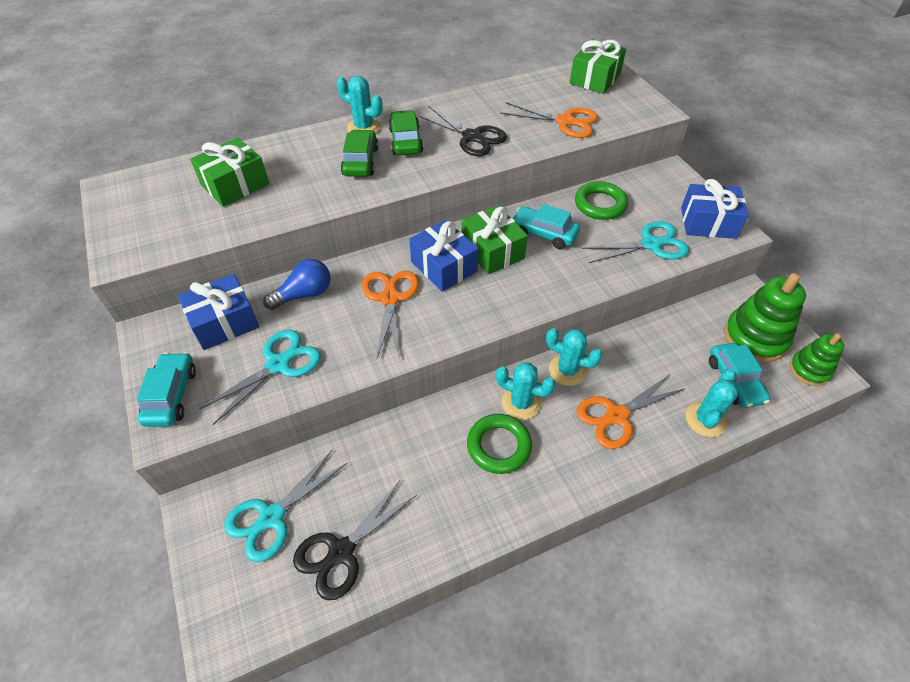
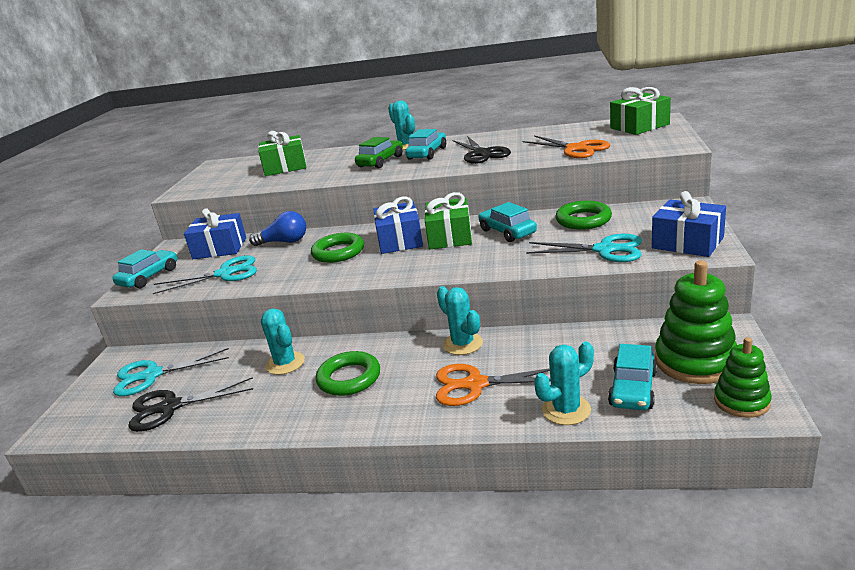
camera: 35 degrees right, 25 degrees down
(390, 298) = (338, 252): orange scissors -> green ring
(405, 141) = (427, 153): green car -> turquoise car
(521, 403) = (398, 356): turquoise cactus -> turquoise cactus (285, 363)

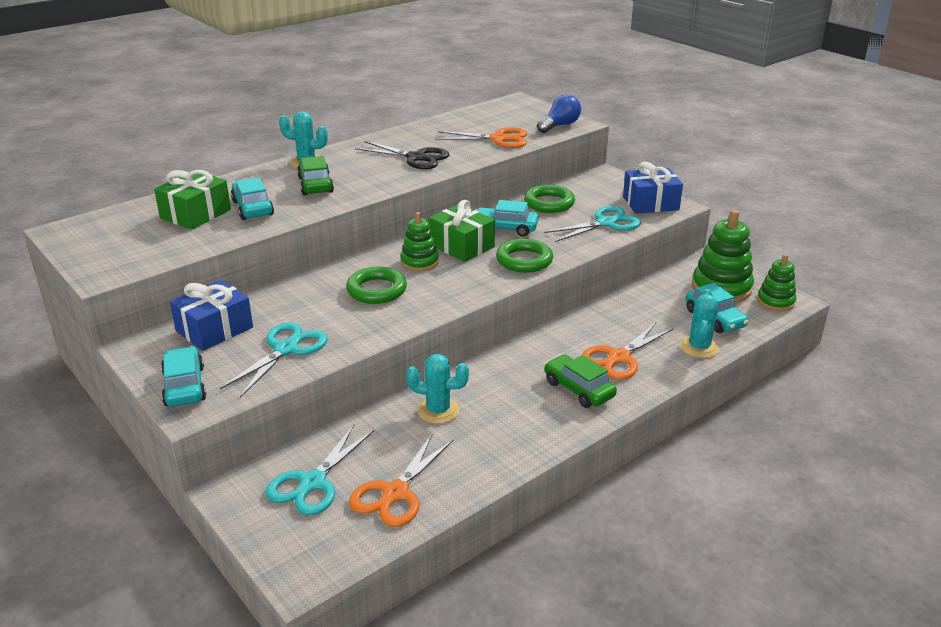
camera: 50 degrees left, 5 degrees up
(170, 407) = (395, 493): black scissors -> orange scissors
(284, 242) = (288, 299): blue light bulb -> blue light bulb (559, 125)
(349, 378) = (518, 395): green ring -> green ring (524, 260)
(397, 395) = (578, 389): none -> green car
(400, 240) = (419, 262): blue gift -> green stacking toy
(427, 153) = (353, 167): turquoise car -> turquoise car (252, 208)
(462, 344) = (561, 334): turquoise cactus -> none
(639, 126) = (513, 109): green gift -> none

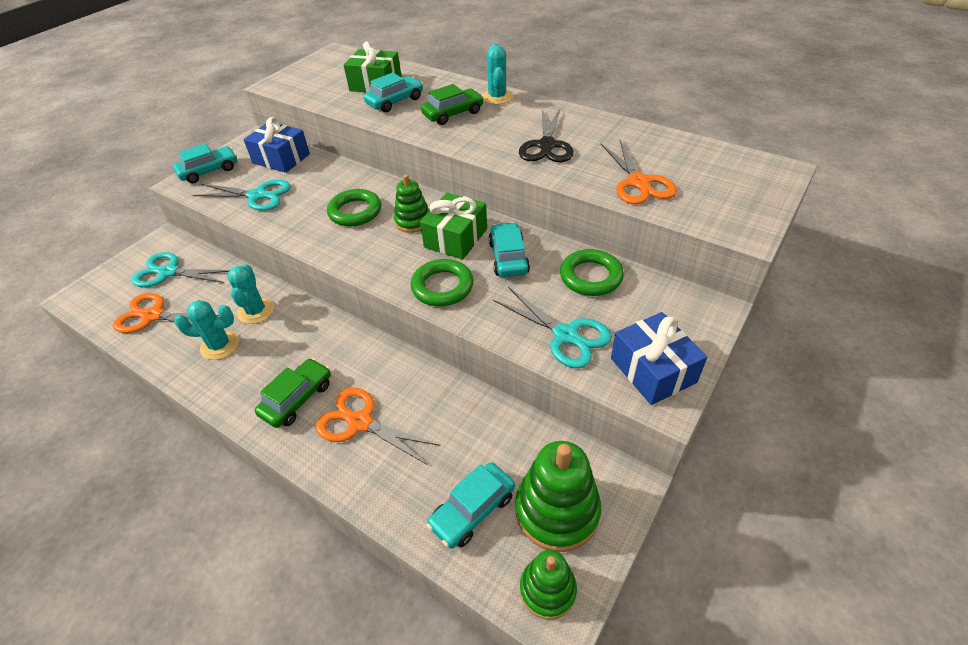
camera: 75 degrees right, 15 degrees up
(559, 125) = (725, 218): blue light bulb -> none
(699, 347) = (399, 499): turquoise cactus -> turquoise cactus (220, 345)

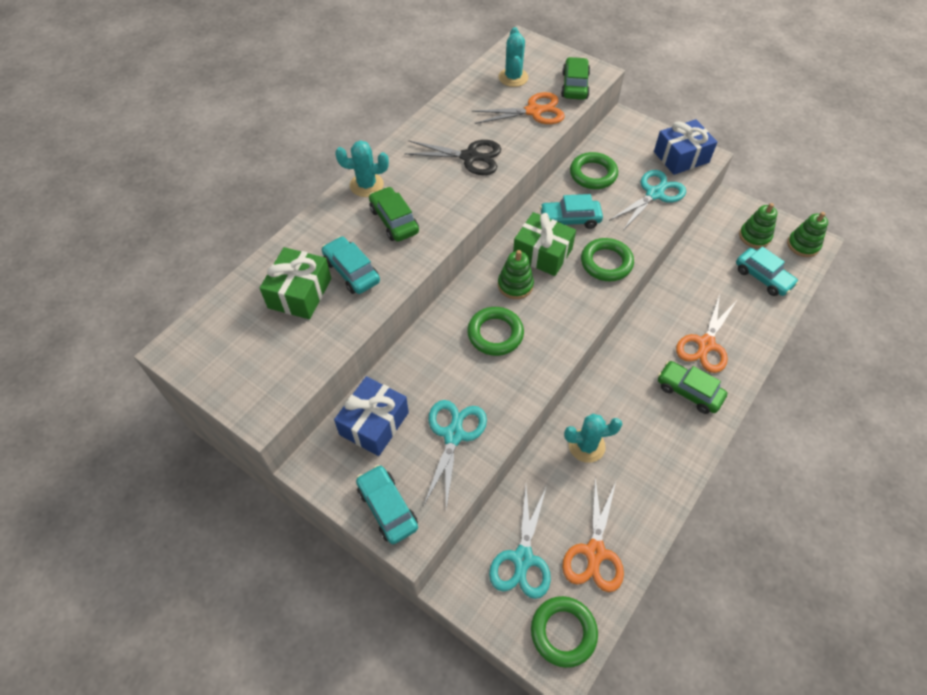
camera: 90 degrees left, 10 degrees up
(100, 296) = (563, 632): none -> green ring
(220, 345) = (634, 469): turquoise cactus -> turquoise cactus (513, 77)
(557, 510) = (754, 236): green stacking toy -> green stacking toy, size x0.61
(706, 213) = (574, 85): none -> green car

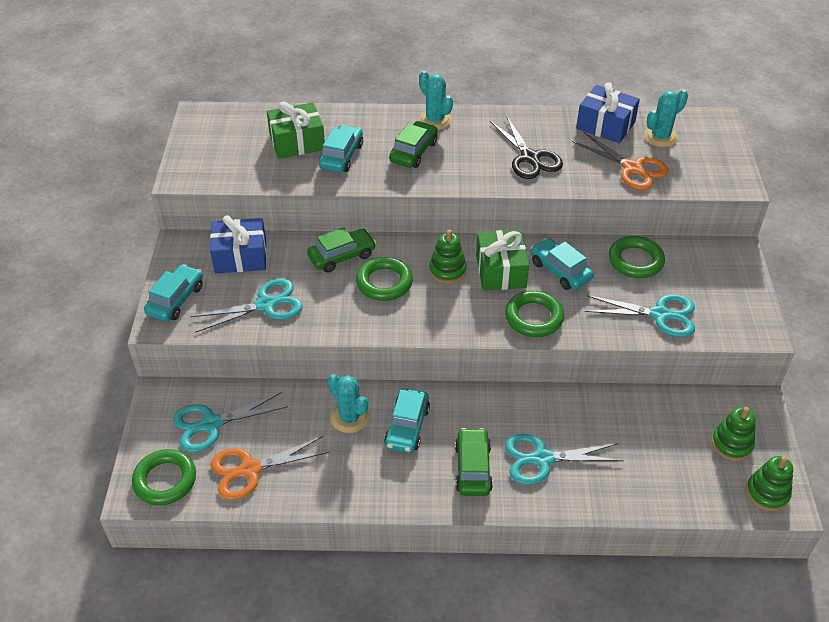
camera: 55 degrees right, 10 degrees down
(574, 85) = (700, 178): green car -> green car (342, 256)
(681, 157) = (736, 313): blue gift -> blue gift (605, 125)
(706, 344) = (542, 459): orange scissors -> turquoise scissors
(763, 277) = (680, 473): turquoise car -> turquoise car (407, 427)

